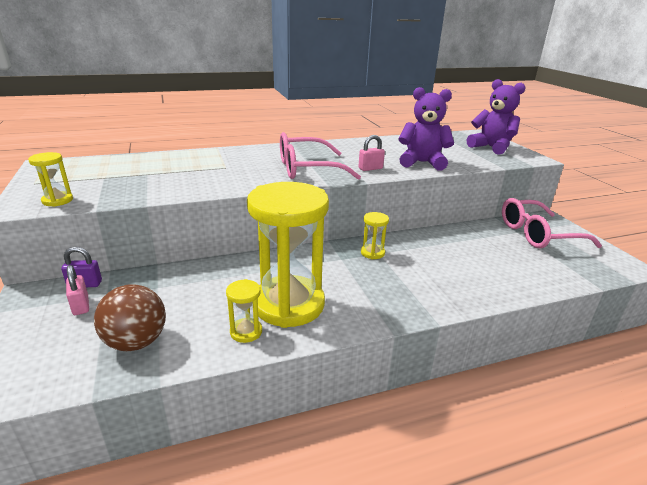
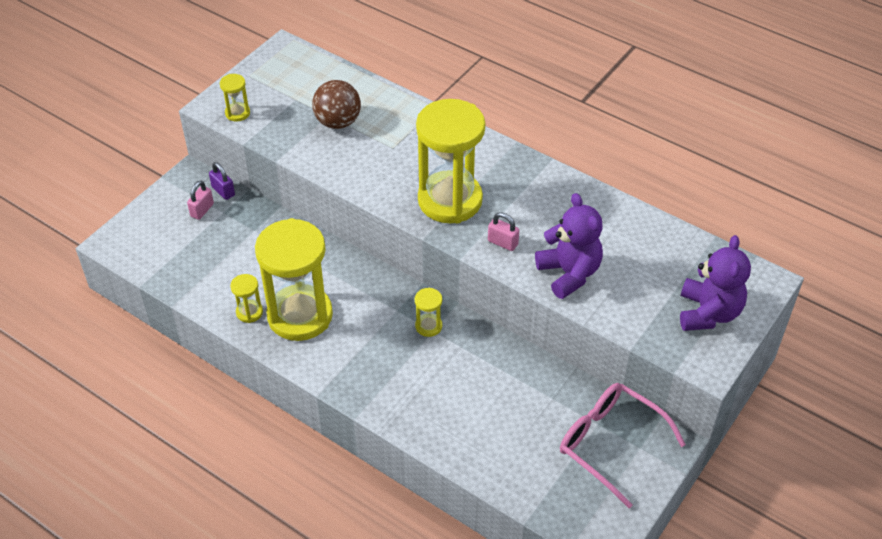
camera: 55 degrees right, 20 degrees up
(136, 342) = (194, 266): brown ball -> brown ball (338, 122)
(307, 169) = (450, 200): pink glasses -> yellow hourglass

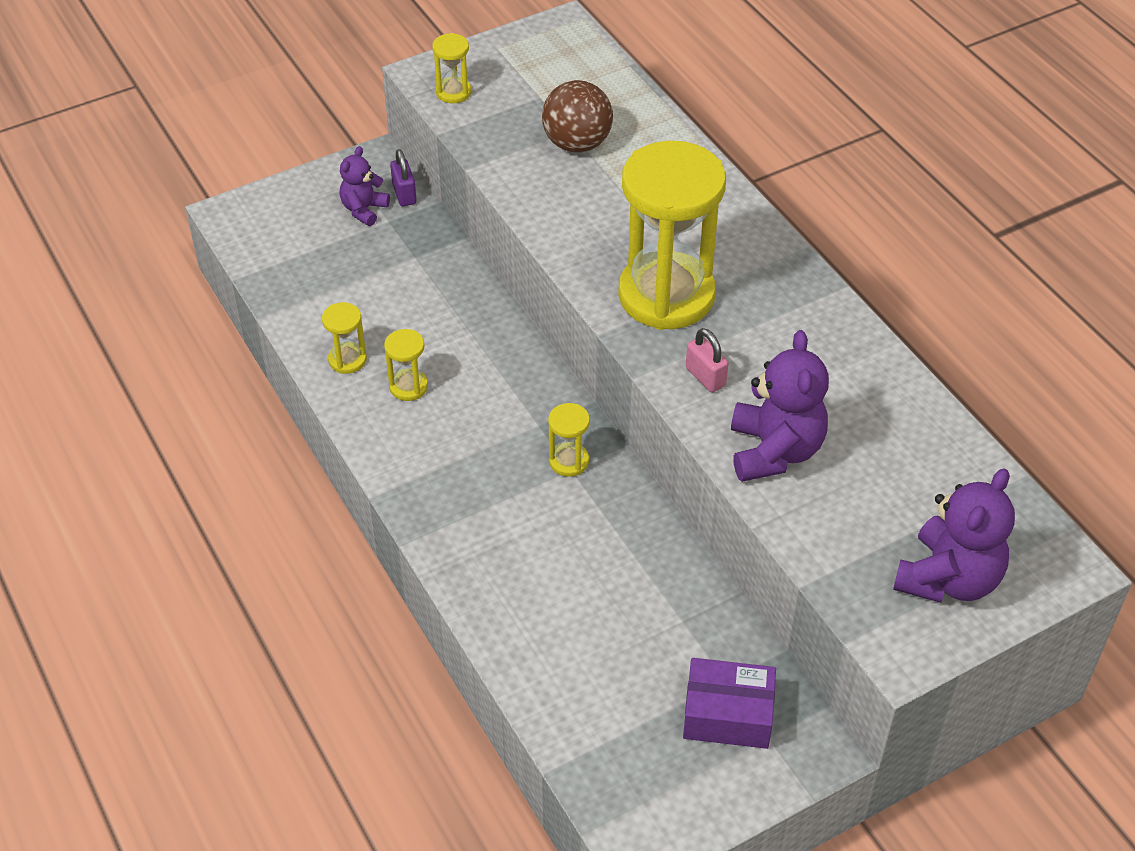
camera: 25 degrees right, 0 degrees up
(202, 210) = (364, 210): pink padlock -> purple teddy bear
(300, 315) = (408, 387): yellow hourglass -> yellow hourglass, size x0.41
(610, 444) = (727, 714): pink glasses -> purple box

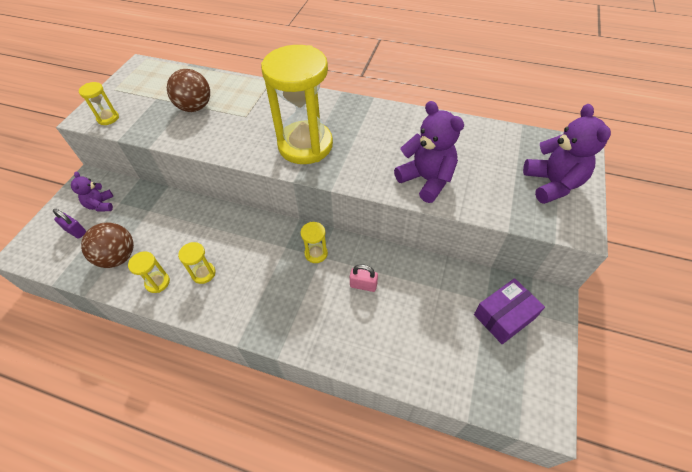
camera: 40 degrees left, 5 degrees up
(330, 296) = (118, 257): none -> brown ball
(404, 194) = (117, 186): purple padlock -> purple padlock (76, 231)
(705, 377) = (361, 168): pink padlock -> pink padlock (363, 285)

